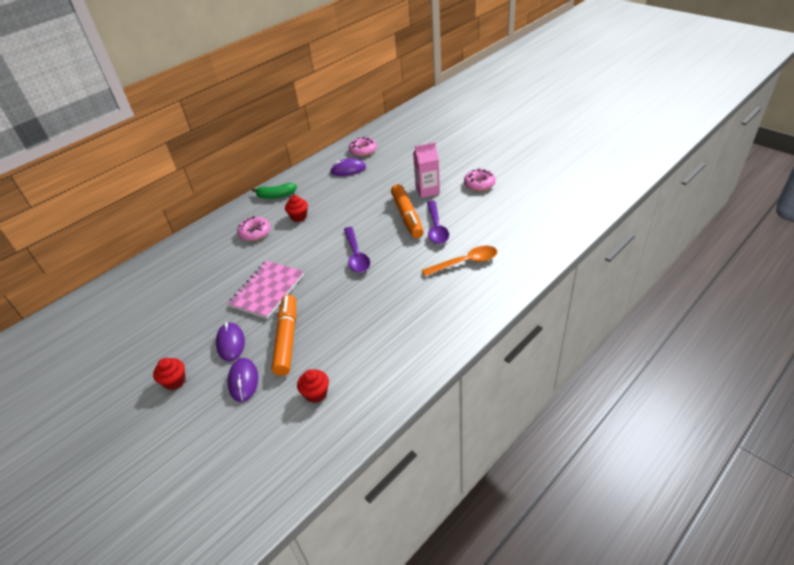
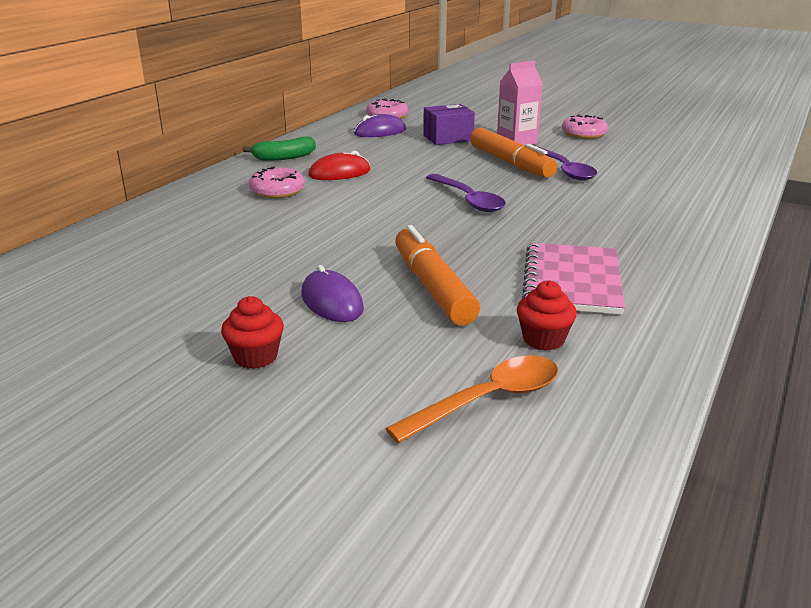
camera: 20 degrees left, 15 degrees down
(243, 381) = (394, 341): purple mouse -> none
(267, 290) = (350, 242): pink notebook -> pink notebook (572, 281)
(299, 217) = (339, 173): red cupcake -> red mouse
(386, 181) = (448, 138): none -> purple box
(465, 262) = (640, 195): orange spoon -> orange spoon (487, 400)

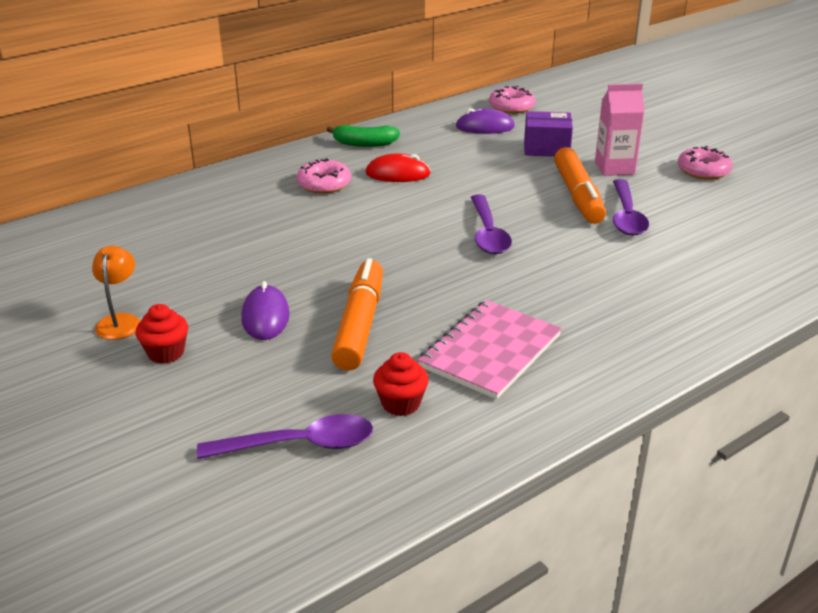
camera: 25 degrees right, 5 degrees up
(171, 341) = (120, 321): none -> orange lamp
(487, 400) = (299, 445): orange spoon -> purple spoon

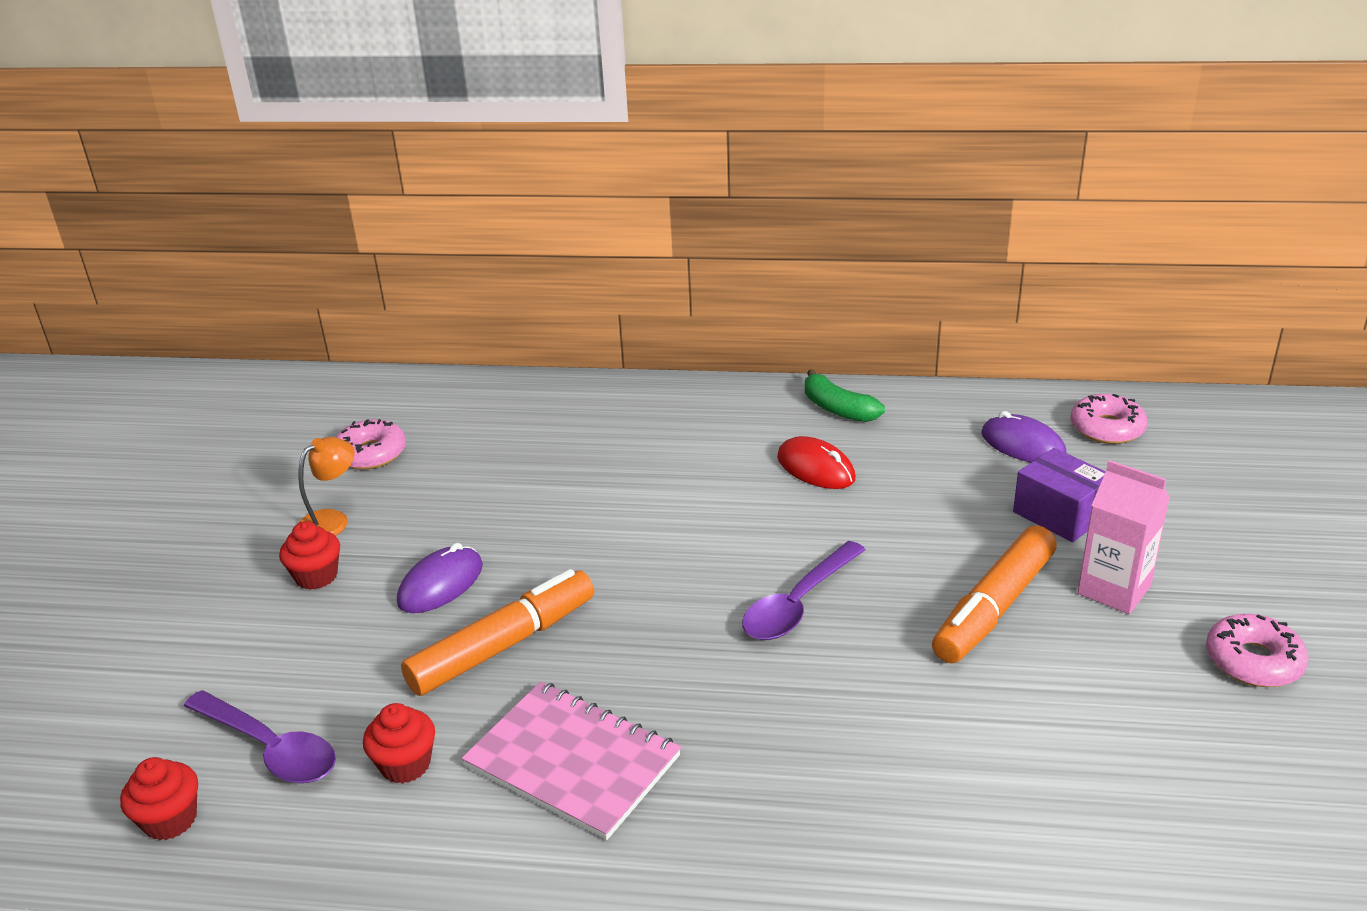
camera: 45 degrees right, 0 degrees up
(297, 514) = (170, 820): none -> red cupcake
(324, 184) = (717, 446): pink donut -> pink donut (371, 454)
(490, 351) = (573, 761): pink notebook -> pink notebook turned 45 degrees clockwise
(626, 216) = (1015, 673): purple spoon -> none

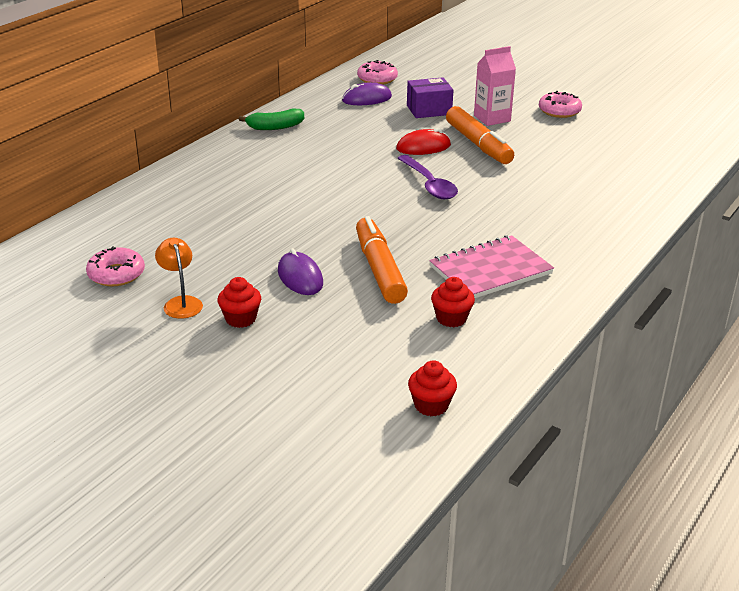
camera: 65 degrees left, 0 degrees up
(270, 748) = (397, 361): purple spoon -> none
(815, 468) = (322, 148): red mouse -> red mouse (423, 147)

